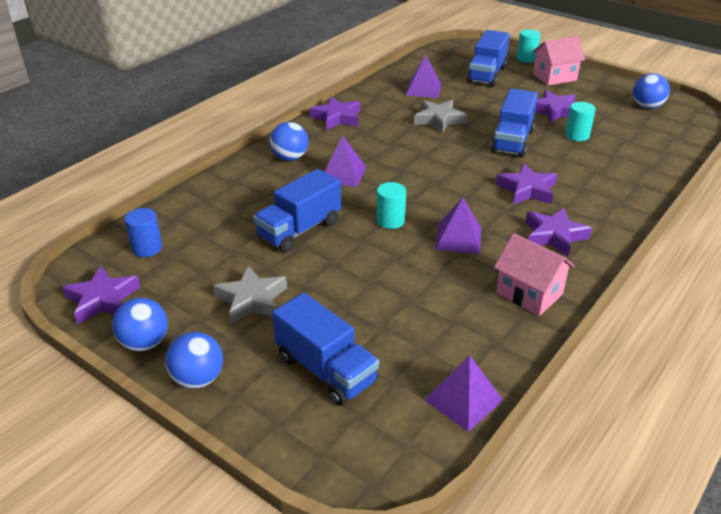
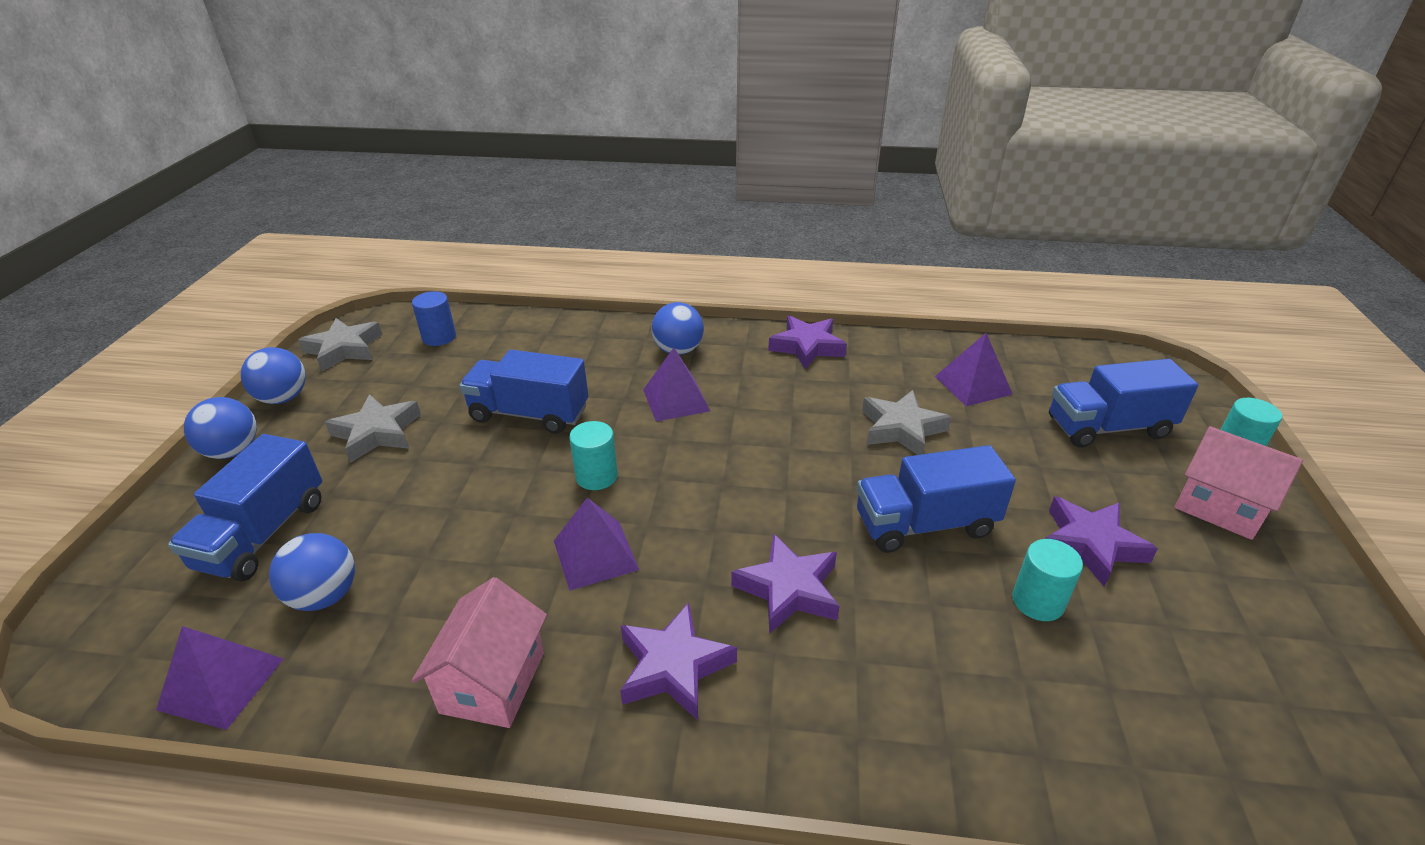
camera: 60 degrees right, 0 degrees up
(103, 300) = (344, 349): purple star -> grey star
(647, 106) = (1298, 683): blue ball -> blue ball (325, 596)

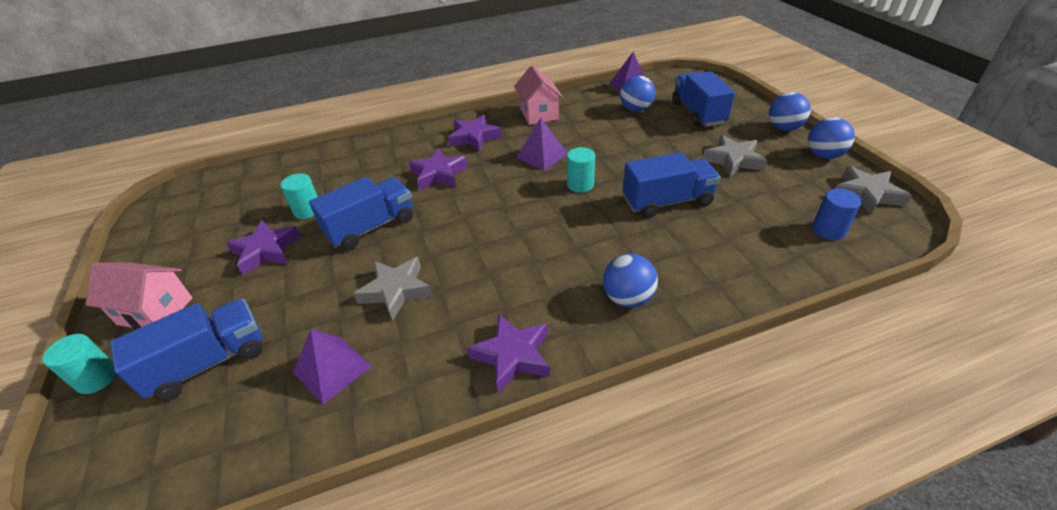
camera: 155 degrees right, 5 degrees up
(676, 400) = (582, 249): purple pyramid -> none

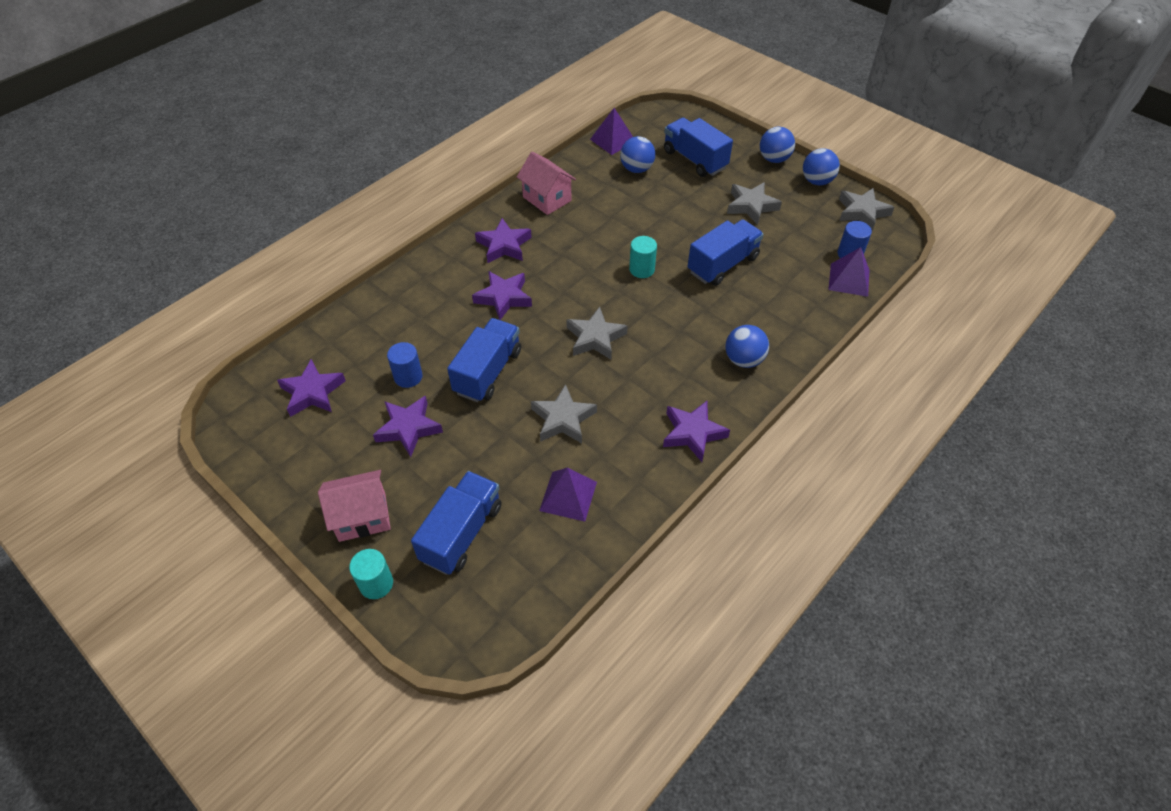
camera: 30 degrees left, 10 degrees up
(232, 200) = (312, 392): none -> purple star
(308, 211) = (408, 377): turquoise cylinder -> blue cylinder
(488, 229) = (595, 338): none -> grey star
(542, 155) = (586, 248): purple pyramid -> purple pyramid (849, 279)

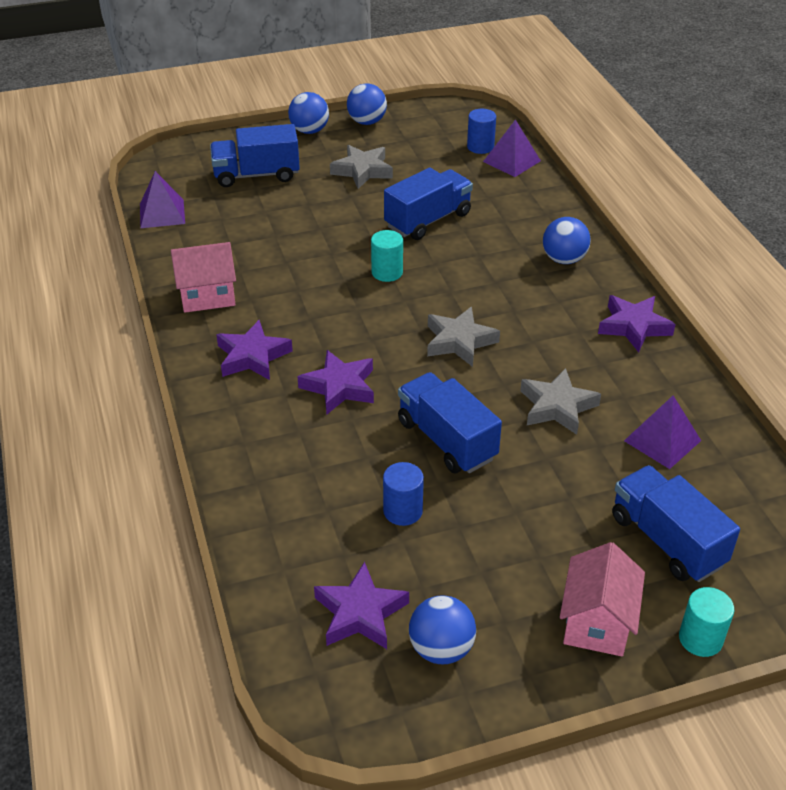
camera: 60 degrees left, 10 degrees down
(408, 428) = (486, 537): purple star -> none
(636, 169) = (228, 216): blue ball -> blue ball (441, 649)
(723, 265) = (428, 220): blue truck -> blue truck turned 60 degrees clockwise
(862, 212) = (433, 117): grey star -> none

